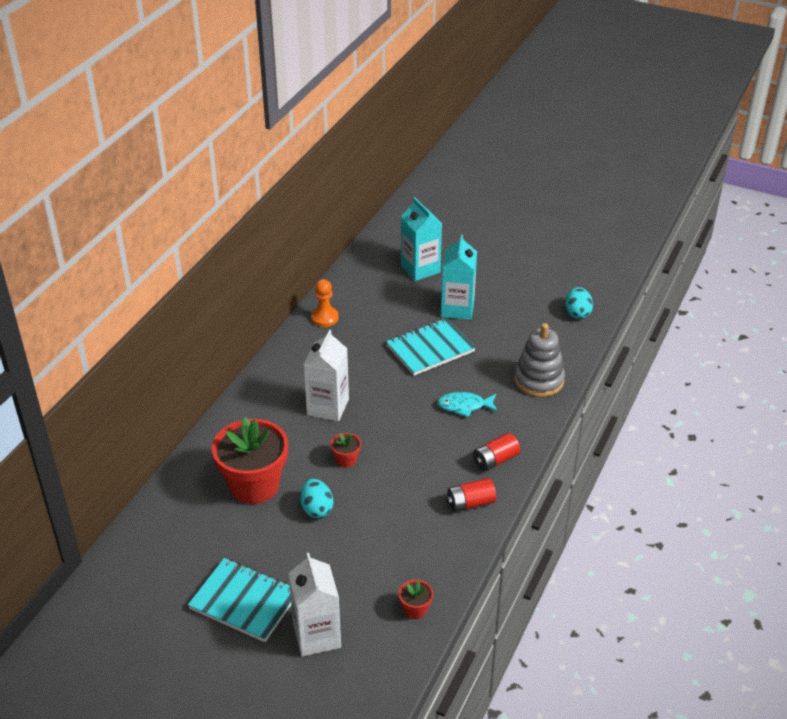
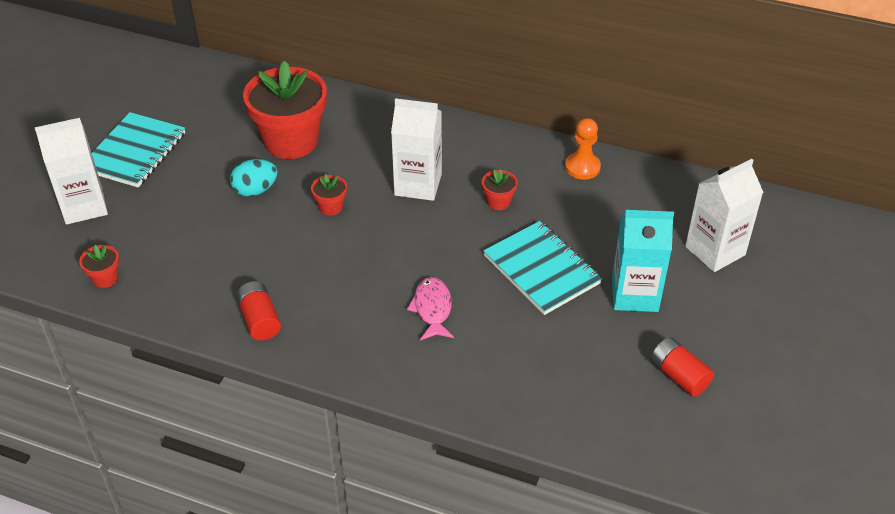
camera: 85 degrees right, 5 degrees up
(356, 364) = (498, 202): none -> red flower pot
(420, 269) = (715, 251): turquoise carton -> white carton
(464, 406) = (432, 309): turquoise fish -> pink fish
(495, 460) = (333, 342): red battery -> red battery (679, 376)
(539, 380) = (495, 389): grey stacking toy -> none
(577, 313) = (662, 439): turquoise egg -> none

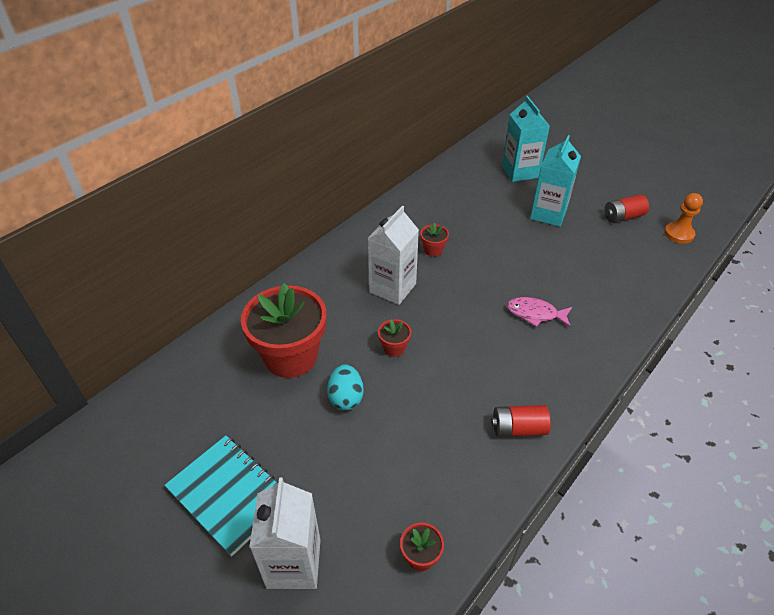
camera: 70 degrees left, 0 degrees up
(541, 270) = (512, 248): turquoise notebook -> none
(582, 167) = (416, 201): orange pawn -> orange pawn (679, 234)
(715, 251) = (520, 172): white carton -> turquoise carton

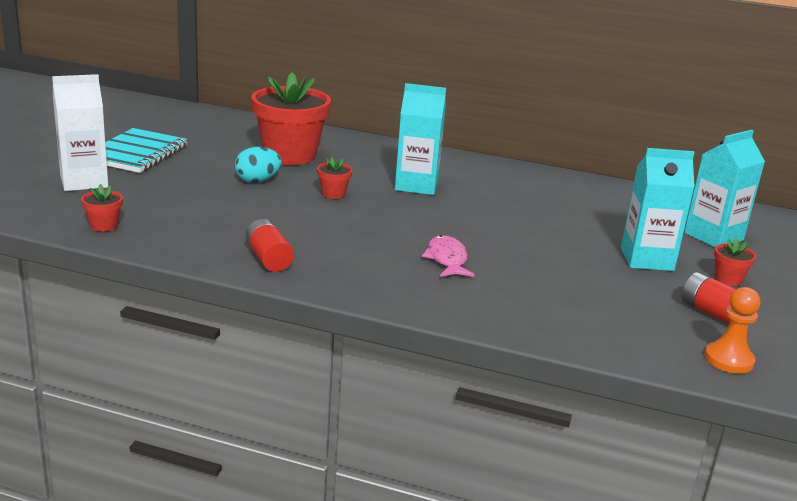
camera: 65 degrees right, 20 degrees down
(392, 288) = (416, 185): white carton -> turquoise carton
(433, 250) = (496, 199): red flower pot -> red flower pot (728, 279)

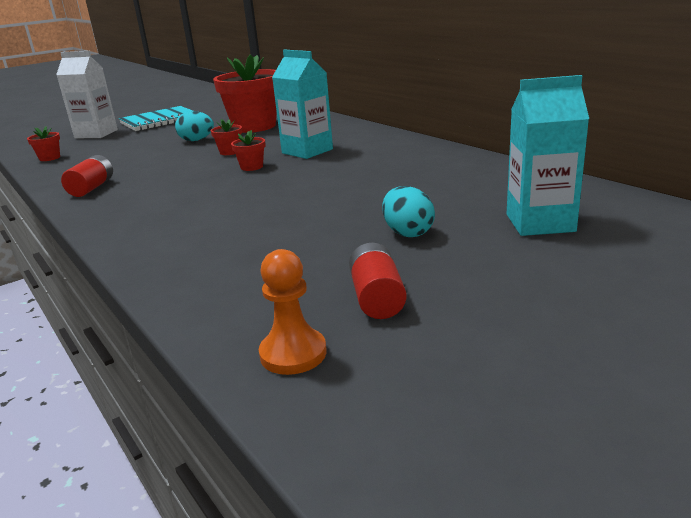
camera: 40 degrees right, 0 degrees up
(447, 259) = (213, 205): pink fish -> none
(647, 259) = (407, 233): turquoise carton -> turquoise egg
(728, 279) = (472, 268): red flower pot -> red flower pot (251, 167)

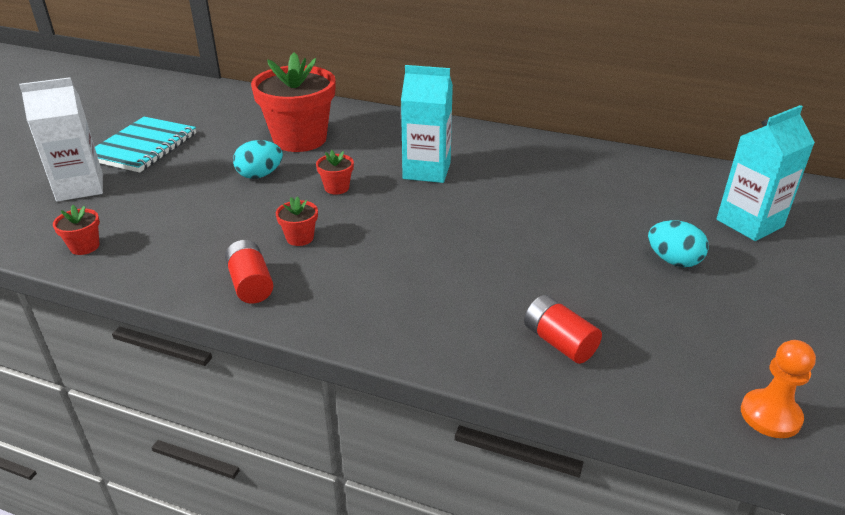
camera: 35 degrees left, 10 degrees up
(251, 167) = (401, 207): red flower pot -> red flower pot (300, 238)
(377, 298) = (748, 339): red battery -> red battery (559, 342)

